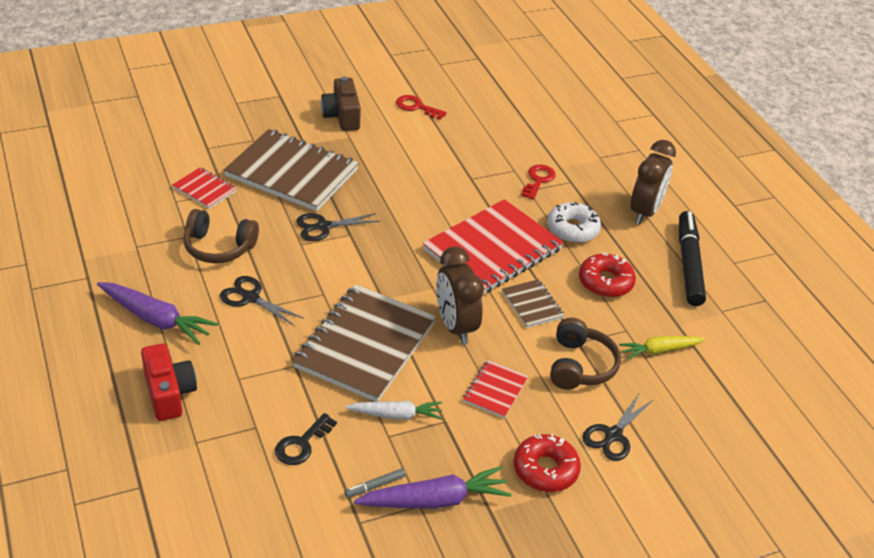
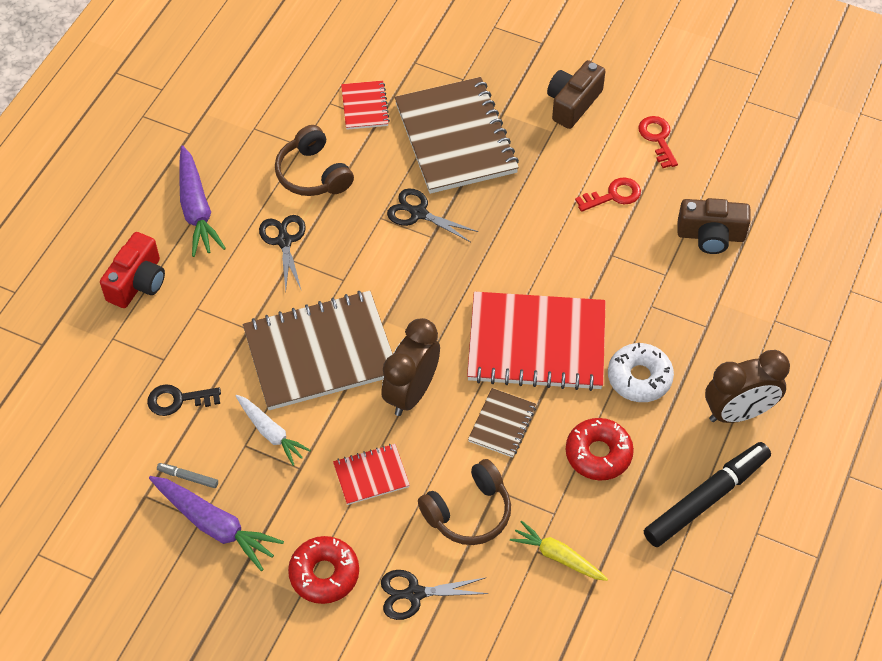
camera: 50 degrees right, 15 degrees up
(511, 137) = (710, 235): none -> brown camera
(538, 180) = (675, 302): red key -> red key (613, 195)

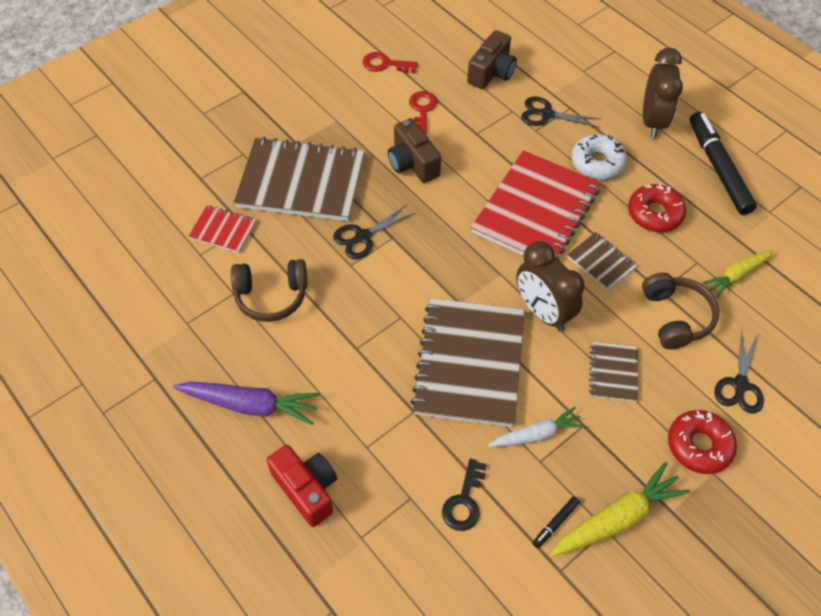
camera: 65 degrees left, 0 degrees up
(188, 477) = (555, 523): grey marker -> black marker
(215, 525) = (617, 518): purple carrot -> yellow carrot
(284, 240) = (331, 346): black scissors -> black scissors (546, 114)
(371, 475) = (613, 372): red notebook -> brown notebook
(573, 103) = (317, 97): brown camera -> brown camera (412, 163)

